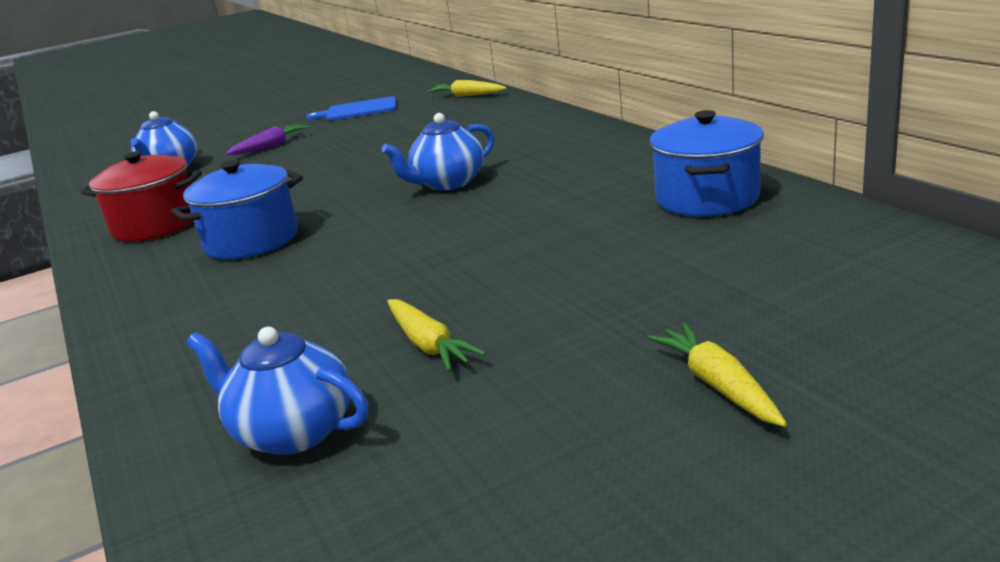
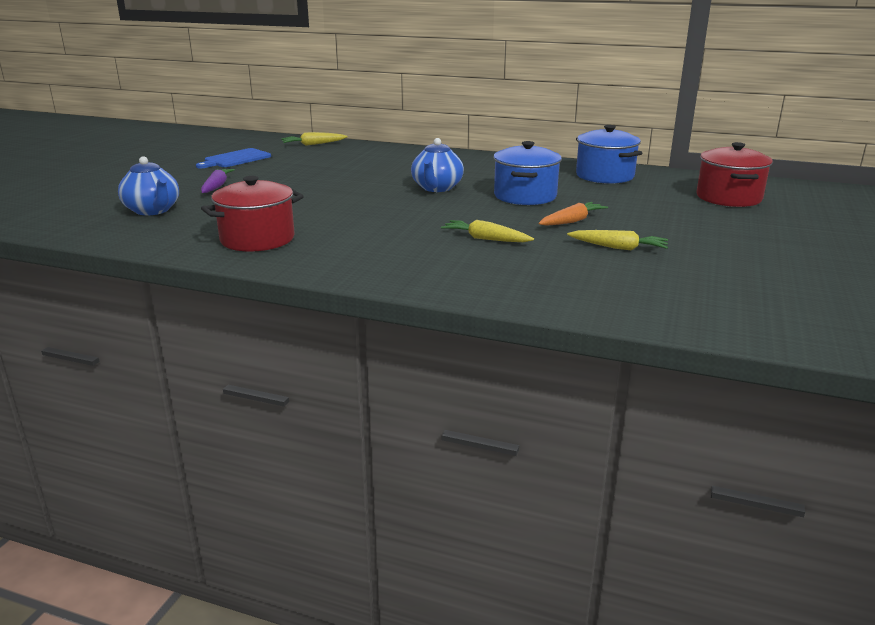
camera: 45 degrees left, 0 degrees up
(252, 240) = (374, 232): blue pot -> blue pot (525, 196)
(292, 431) = (640, 288): blue teapot -> none
(477, 277) = (572, 221): none -> orange carrot
(718, 385) = (762, 232): yellow carrot -> yellow carrot (486, 239)
(827, 288) = (728, 198): none -> red pot

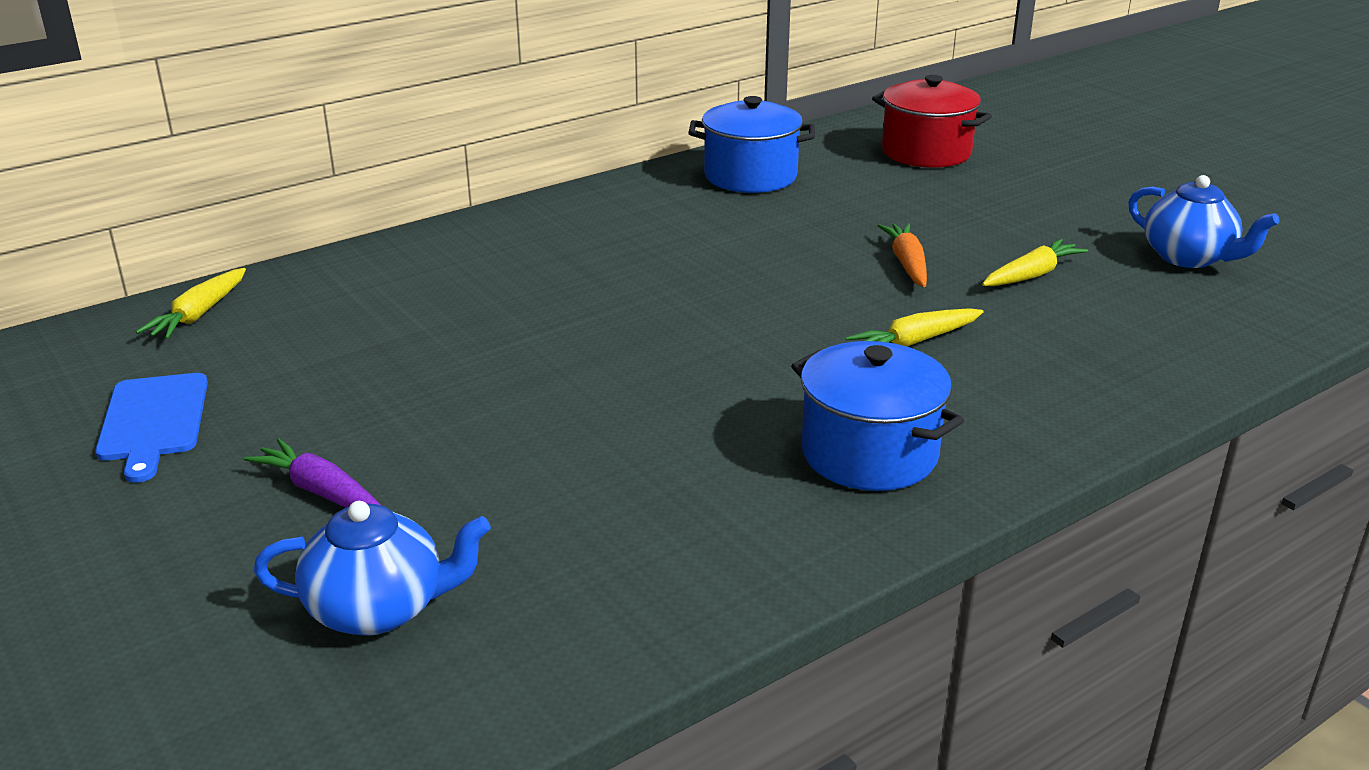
camera: 55 degrees left, 5 degrees up
(257, 239) = (708, 528): red pot -> none
(437, 188) = (642, 297): blue teapot -> blue teapot (1189, 257)
(525, 196) = (767, 253): blue pot -> blue pot (869, 454)

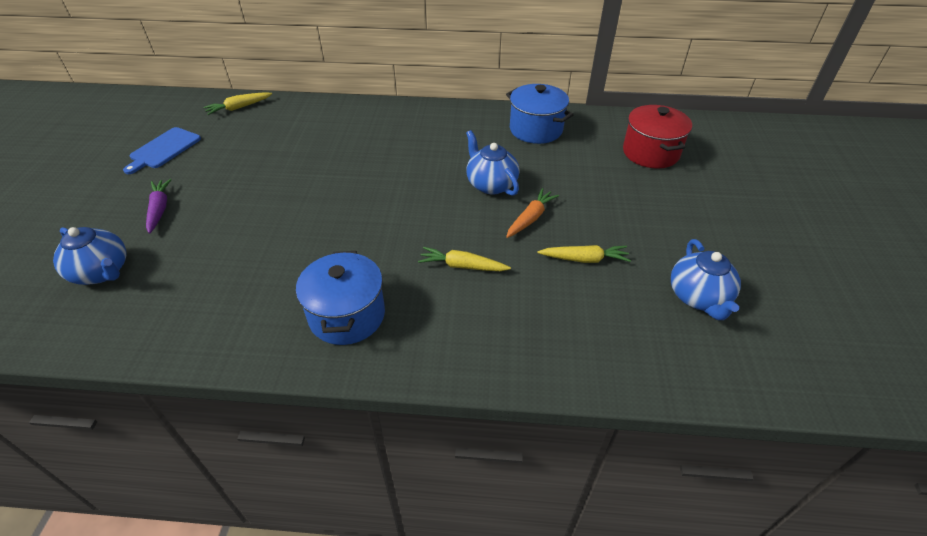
camera: 40 degrees right, 15 degrees up
(798, 251) = (491, 184): none -> blue teapot

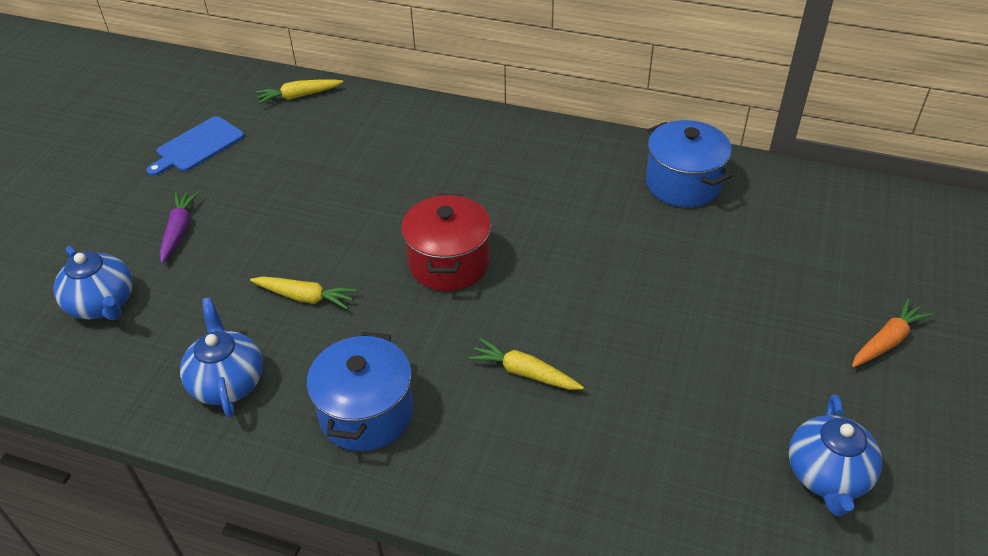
camera: 15 degrees right, 0 degrees up
(491, 184) = (595, 260): blue teapot -> blue teapot (228, 382)
(530, 218) = (634, 319): orange carrot -> orange carrot (886, 341)
(584, 259) = (688, 391): yellow carrot -> yellow carrot (304, 297)
(650, 153) = (838, 245): red pot -> red pot (449, 263)

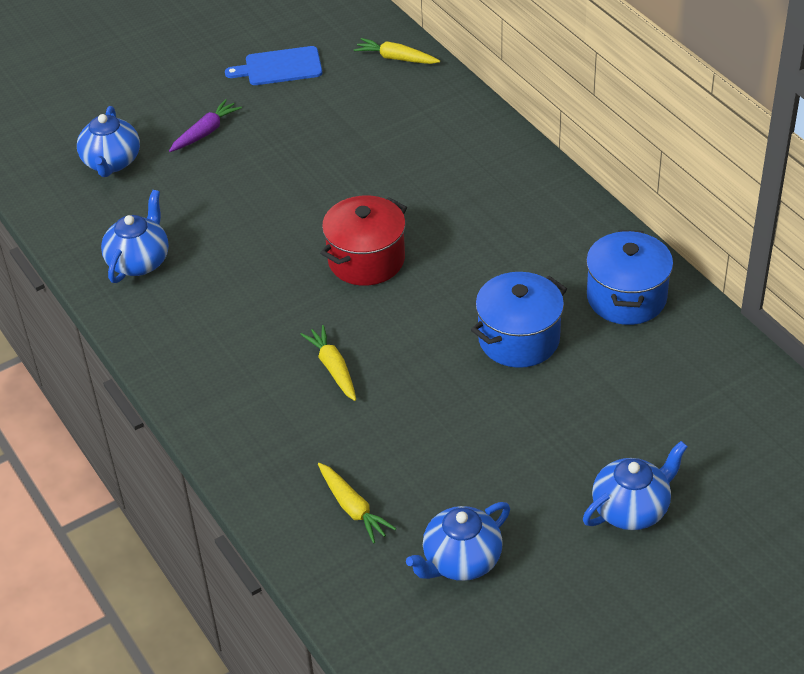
camera: 40 degrees right, 0 degrees up
(304, 297) = (242, 229): yellow carrot -> yellow carrot (353, 508)
(366, 413) = (203, 333): blue pot -> blue pot (519, 339)
(886, 341) = (631, 509): orange carrot -> blue teapot

